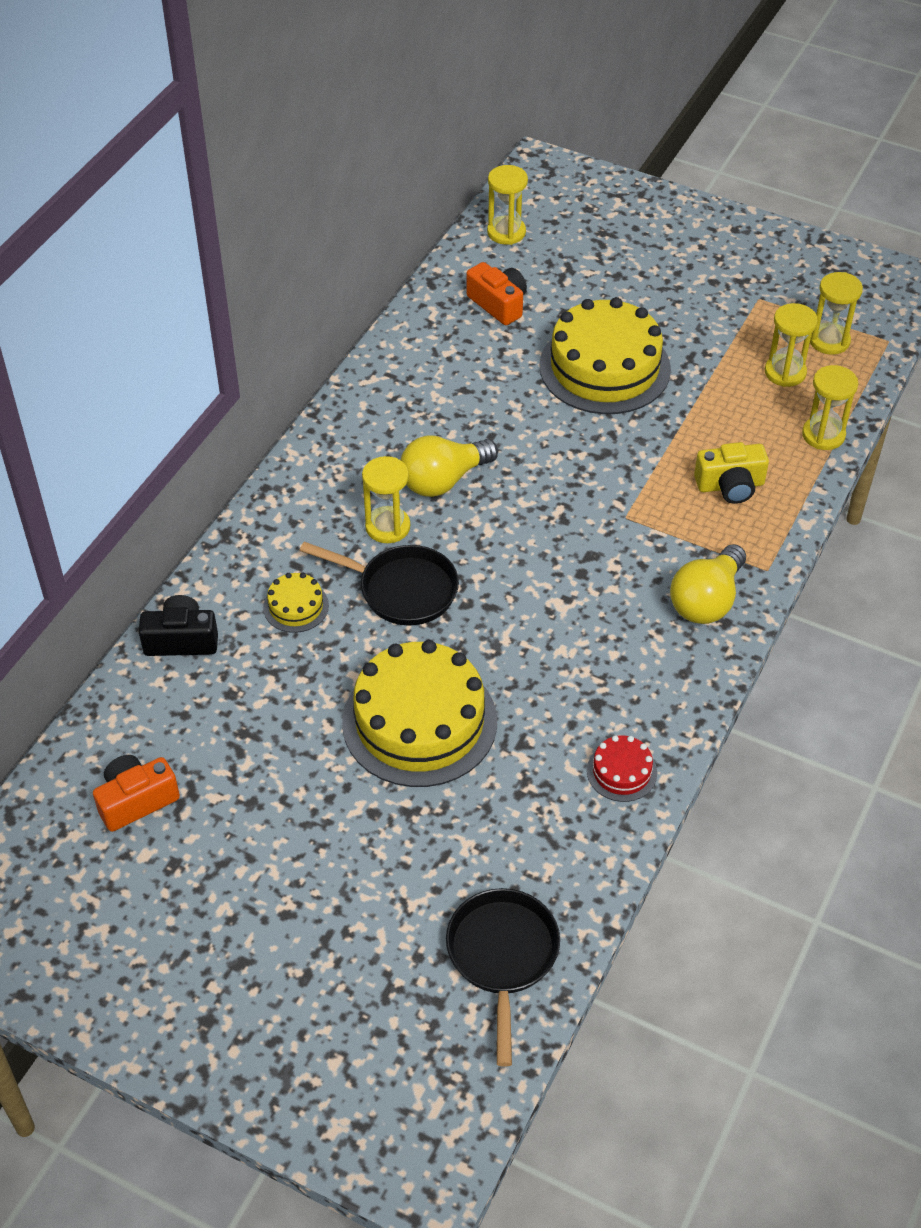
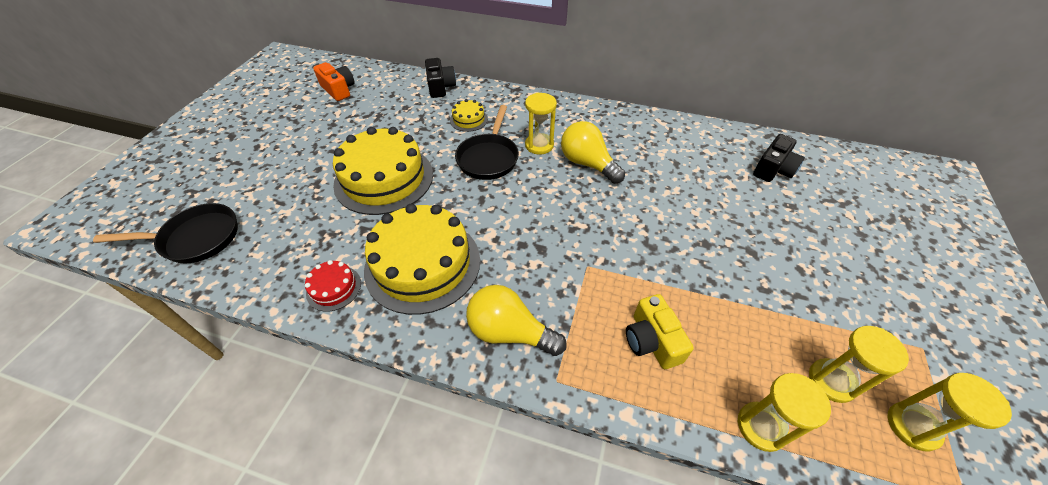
camera: 80 degrees right, 0 degrees up
(498, 304) = (773, 169): orange camera -> black camera
(506, 232) = (853, 164): yellow hourglass -> none
(604, 367) = (746, 236): yellow cake -> yellow cake (423, 264)

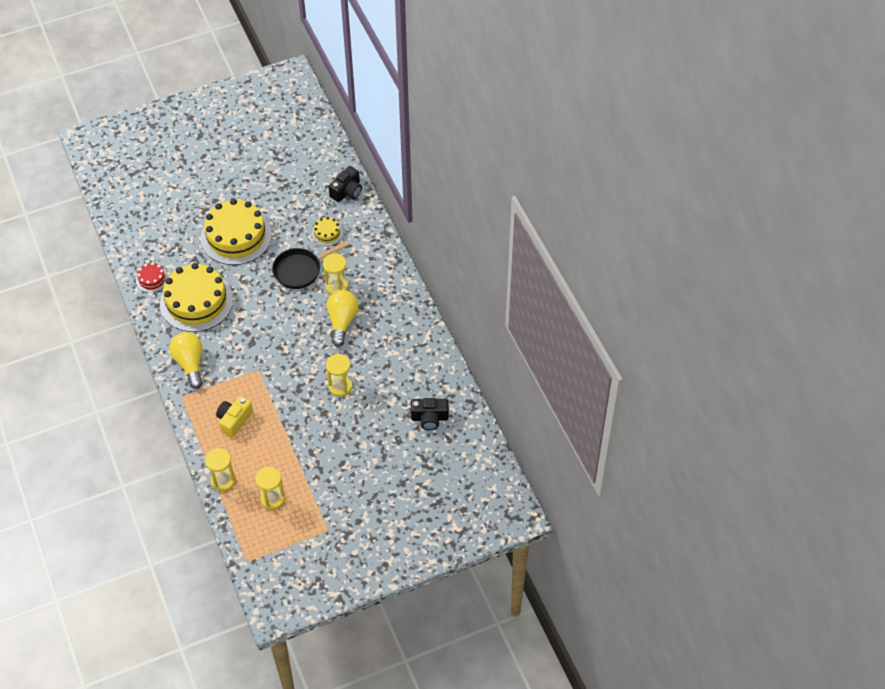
camera: 50 degrees right, 5 degrees up
(195, 238) = (126, 199): black pan -> none
(338, 90) = (289, 142): orange camera -> none
(912, 426) = (272, 536): yellow hourglass -> yellow hourglass (340, 386)

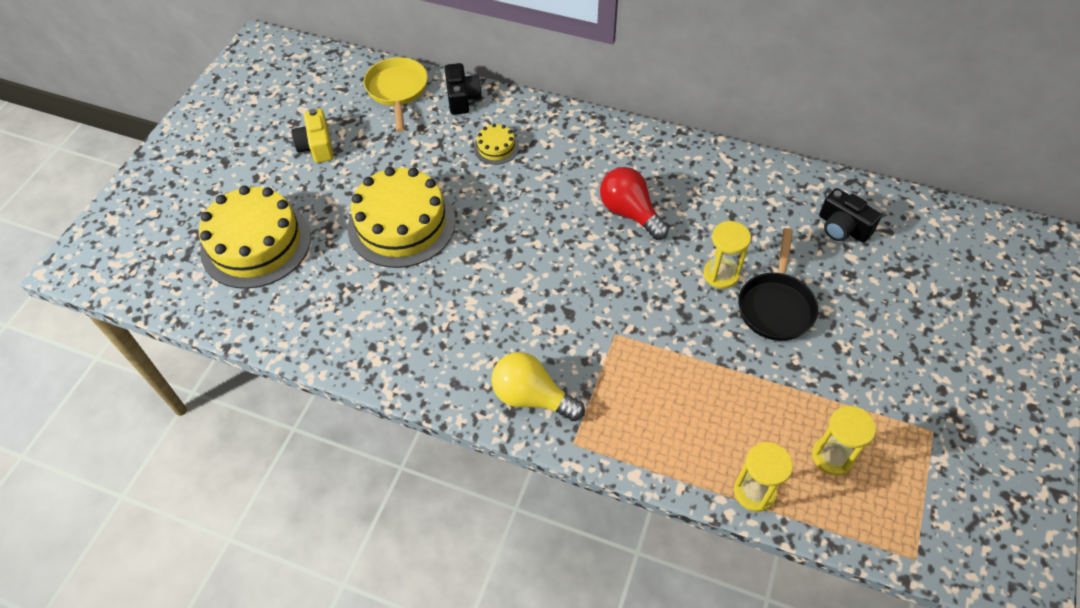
camera: 45 degrees left, 0 degrees up
(152, 279) = (359, 346): red cake -> none
(196, 301) = (447, 325): yellow cake -> yellow cake (256, 243)
(234, 420) = (668, 412): yellow camera -> yellow camera (317, 146)
(300, 270) = (518, 201): black pan -> black pan (776, 305)
(322, 160) = (397, 91): none -> yellow pan
(337, 286) = (577, 186): yellow hourglass -> none
(342, 321) = (630, 213): yellow light bulb -> red light bulb
(429, 418) = (842, 227): black camera -> black camera turned 90 degrees clockwise

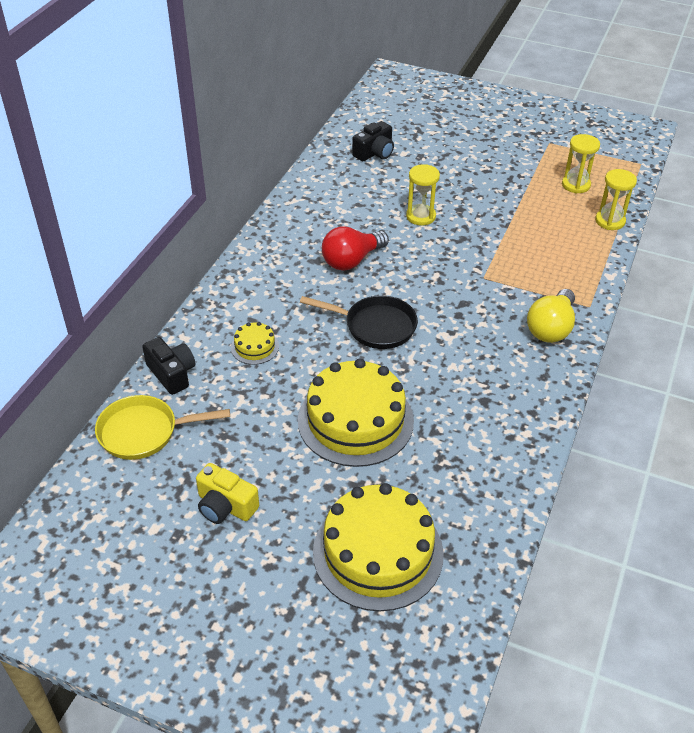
camera: 90 degrees left, 10 degrees down
(317, 146) = (225, 506): yellow camera -> yellow camera turned 45 degrees clockwise
(462, 98) = (172, 374): black camera -> black camera turned 60 degrees clockwise
(776, 305) = (451, 193): black pan -> black pan (375, 326)

